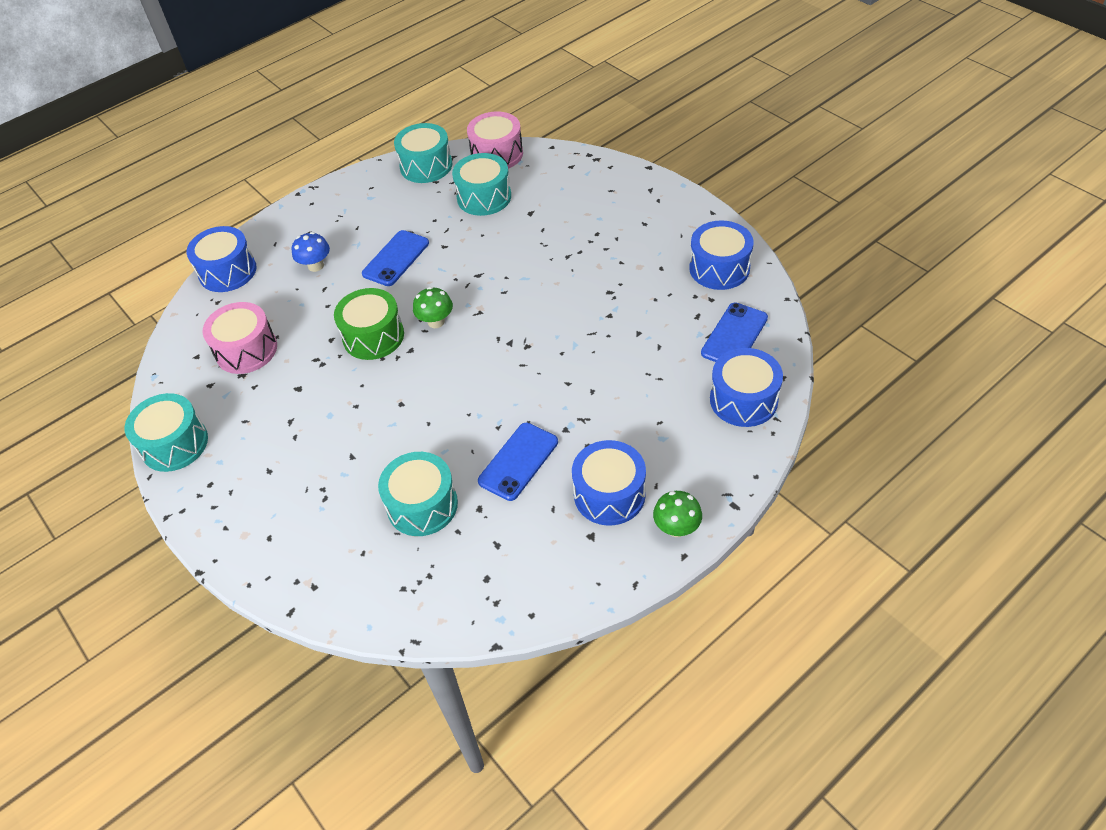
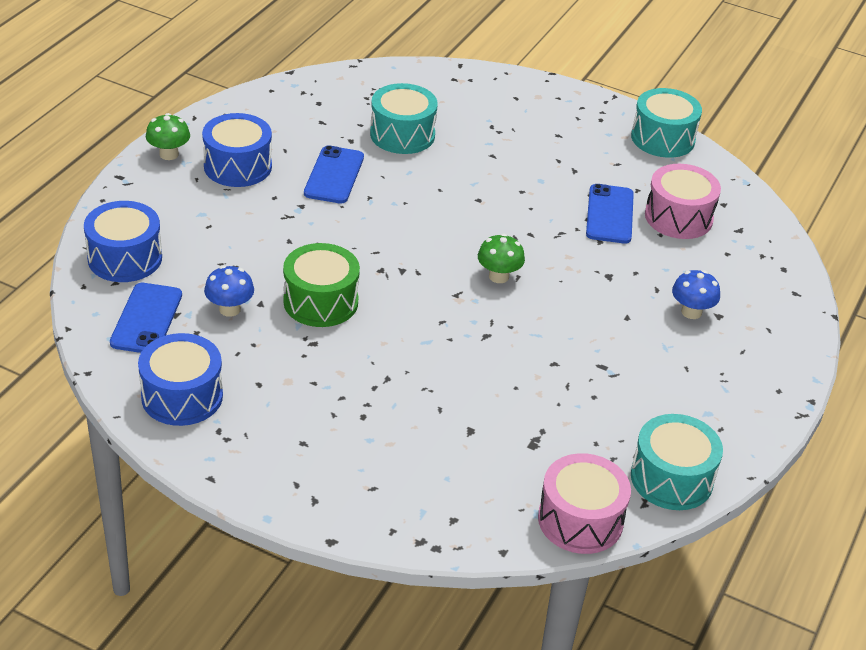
camera: 150 degrees right, 10 degrees down
(228, 271) = (787, 288): blue drum -> none
(373, 336) = (556, 251): green drum -> green drum (320, 301)
(396, 258) = (602, 337): blue phone -> blue phone (609, 214)
(484, 197) = (550, 442): turquoise drum -> none
(665, 332) = (230, 309): none -> blue mushroom

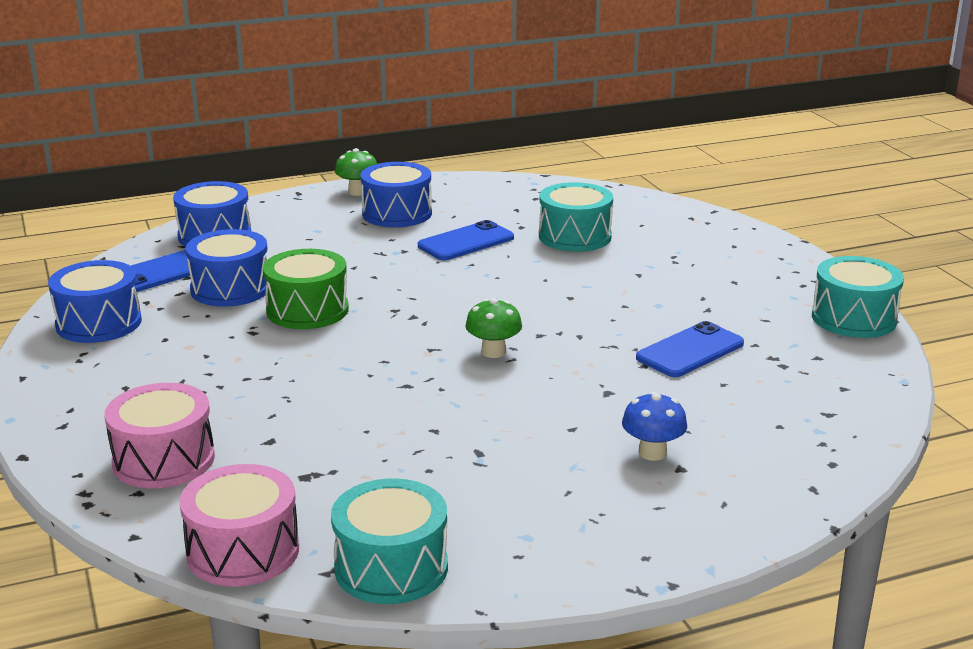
camera: 45 degrees right, 15 degrees down
(230, 309) = (230, 289): blue mushroom -> blue drum
(678, 217) = (768, 379): pink drum -> pink drum (164, 460)

